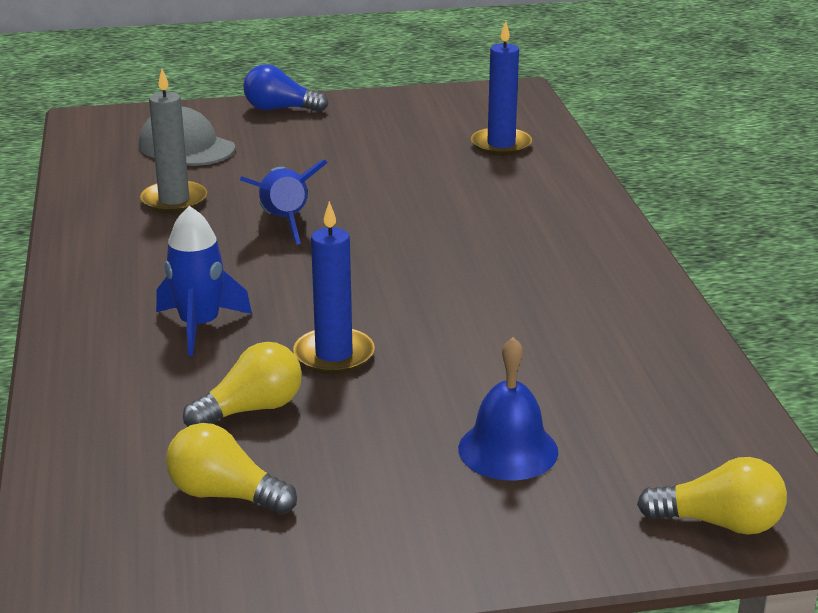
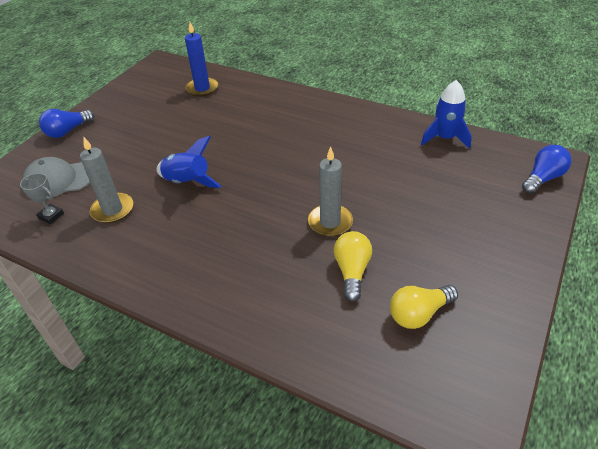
camera: 50 degrees left, 15 degrees up
(121, 172) = (51, 216): none -> grey trophy
(199, 326) = (255, 256): blue rocket -> blue rocket (445, 138)
(334, 355) = (330, 222): blue candle -> grey candle
(508, 450) = (453, 207): blue bell -> none
(719, 523) = (542, 178): yellow light bulb -> blue light bulb

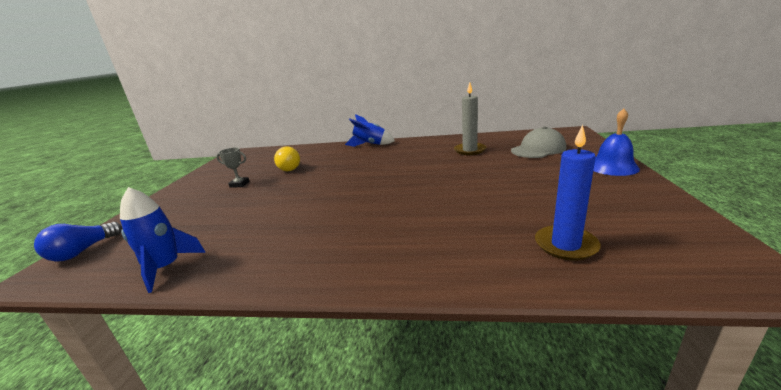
camera: 160 degrees right, 20 degrees down
(51, 216) = (504, 141): grey trophy -> grey trophy (239, 184)
(68, 131) = (612, 167): blue light bulb -> blue bell
(187, 182) = (437, 170): blue rocket -> blue rocket (370, 145)
(330, 222) = (308, 180): grey candle -> none
(419, 314) = (251, 166): yellow light bulb -> none

